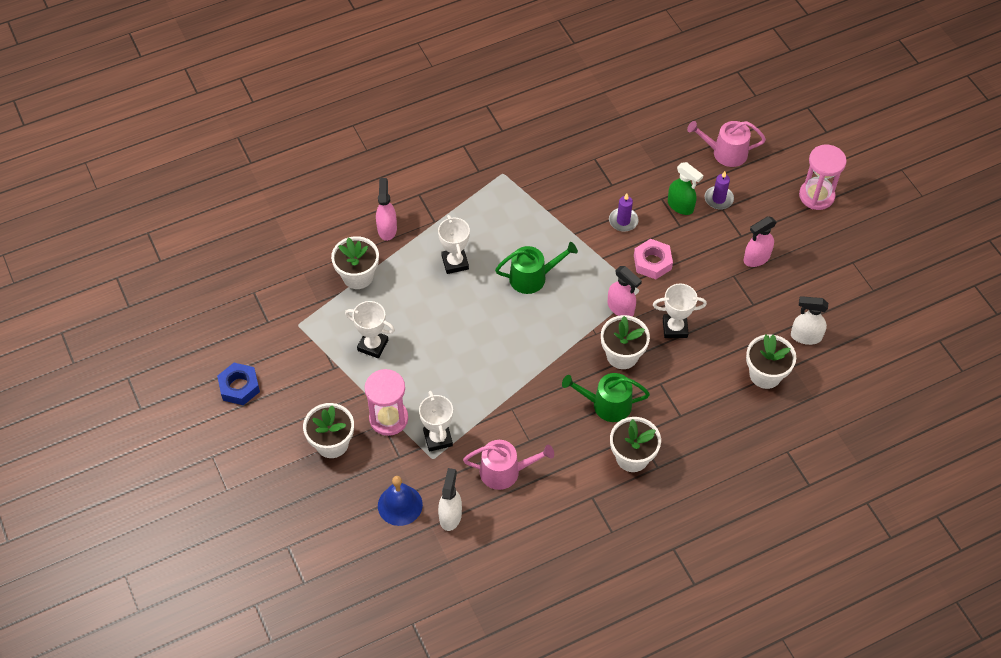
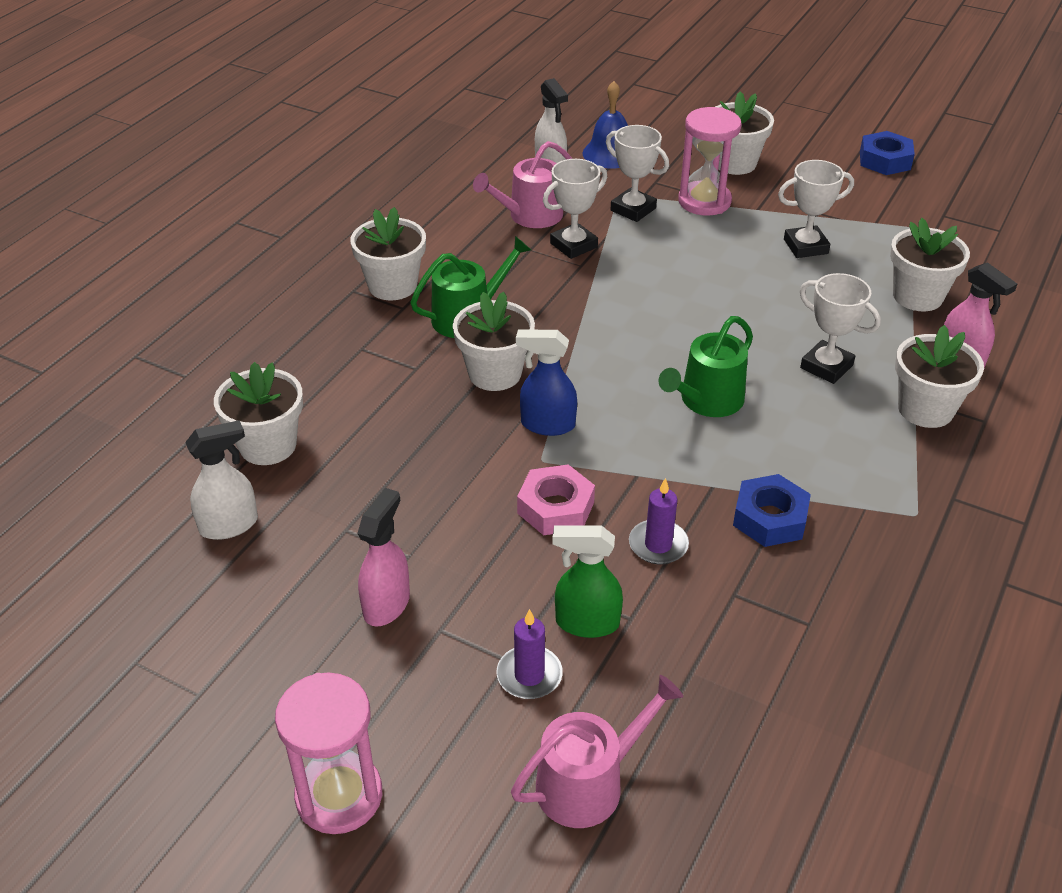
camera: 145 degrees right, 15 degrees down
(437, 214) = (925, 409): none -> white flower pot
(565, 205) = (770, 518): none -> blue nut
(621, 308) = (547, 425): pink spray bottle -> blue spray bottle
(675, 328) = (447, 438): white trophy -> white trophy (573, 245)

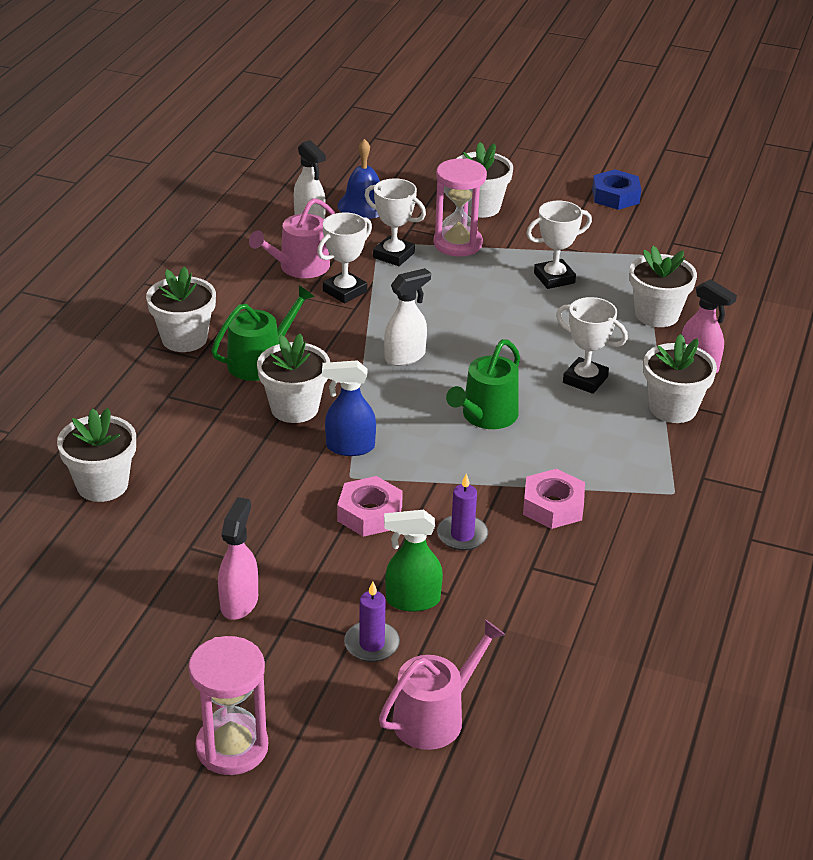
camera: 10 degrees left, 5 degrees down
(229, 525) = (85, 553): white spray bottle -> white spray bottle (405, 356)
(770, 518) = (553, 506): blue nut -> pink nut

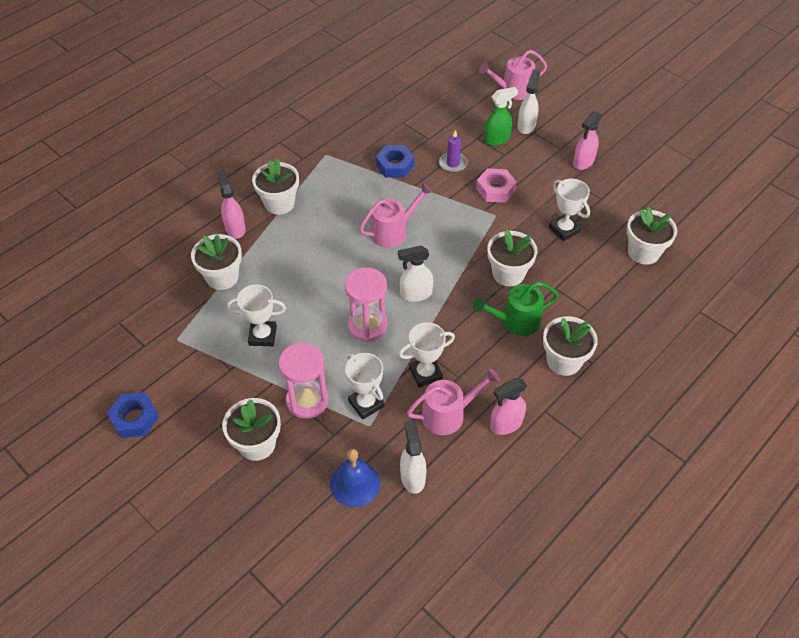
camera: 155 degrees left, 15 degrees up
(232, 274) = (505, 424): none -> pink spray bottle
(232, 747) = (605, 102): pink hourglass -> pink hourglass (367, 325)
(349, 447) = (486, 234): blue spray bottle -> none
(372, 644) = (526, 125): purple candle -> white spray bottle
(412, 600) = (497, 139): green spray bottle -> green spray bottle turned 45 degrees counterclockwise
(486, 416) = (393, 231): green watering can -> pink watering can
(553, 506) = (395, 165): pink nut -> blue nut
(585, 380) = (313, 239): white trophy -> white trophy (564, 229)

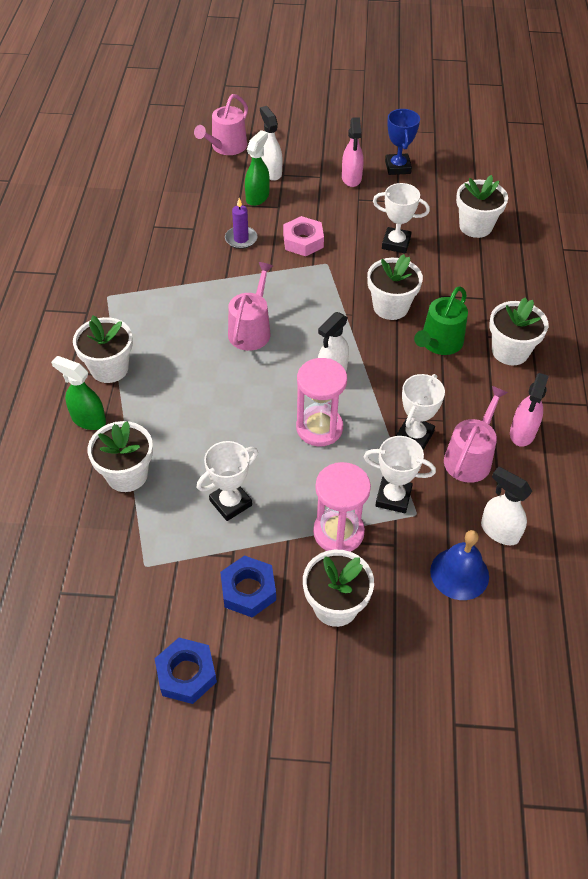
camera: 40 degrees left, 0 degrees up
(235, 228) = (88, 419): pink spray bottle -> green spray bottle
(395, 165) = (188, 269): blue nut -> blue nut (248, 590)
(630, 172) = (397, 167): none -> blue trophy

